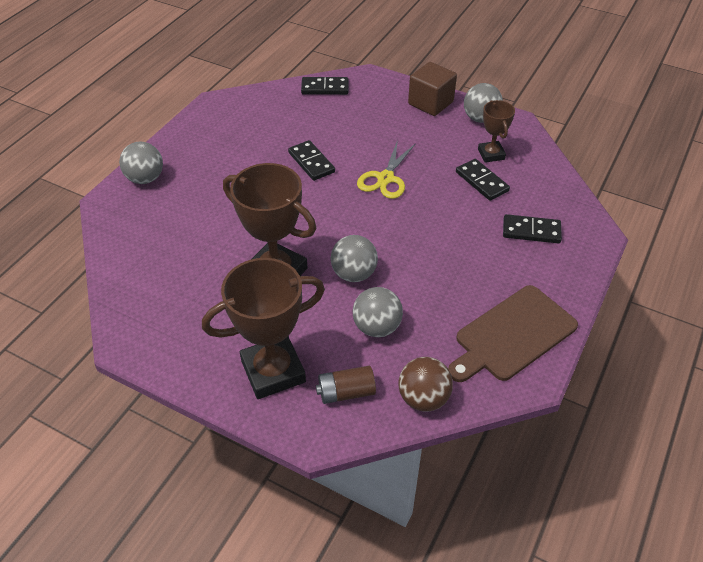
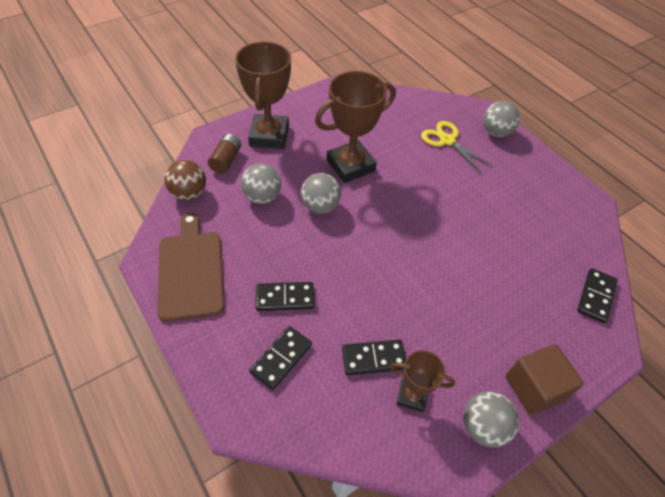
camera: 115 degrees right, 5 degrees up
(311, 162) = (470, 235): black domino -> black domino (285, 298)
(385, 178) = (420, 279): yellow scissors -> yellow scissors (447, 140)

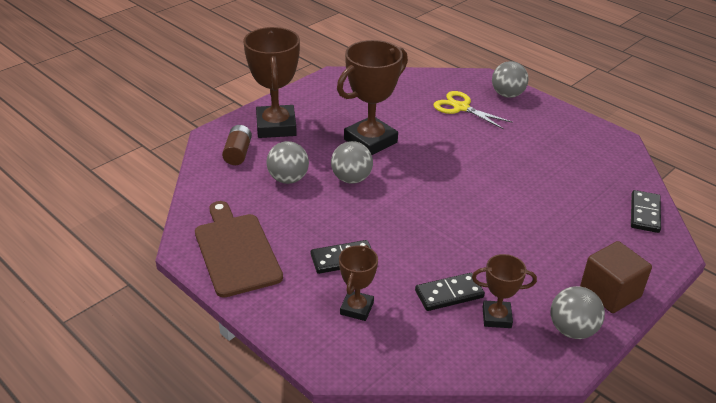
camera: 10 degrees left, 15 degrees down
(189, 193) = (209, 186): brown ball -> none
(281, 358) = (357, 308): black domino -> brown trophy

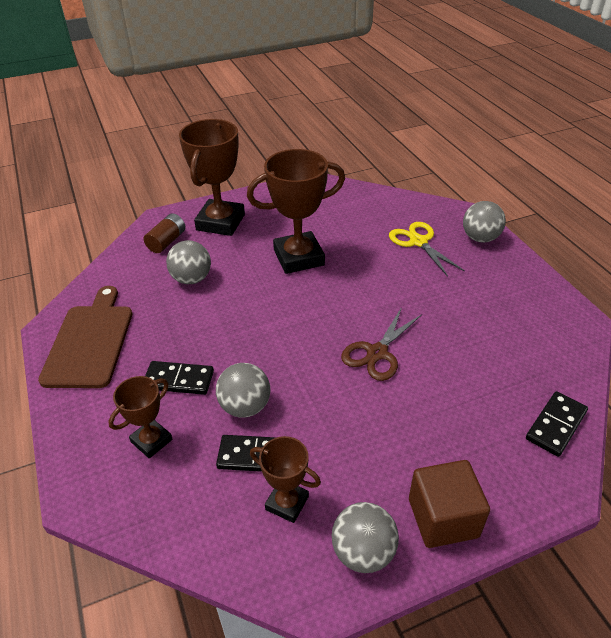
camera: 25 degrees right, 5 degrees up
(351, 179) = (250, 294): grey ball -> grey ball (245, 406)
(488, 198) = (377, 353): none -> brown scissors

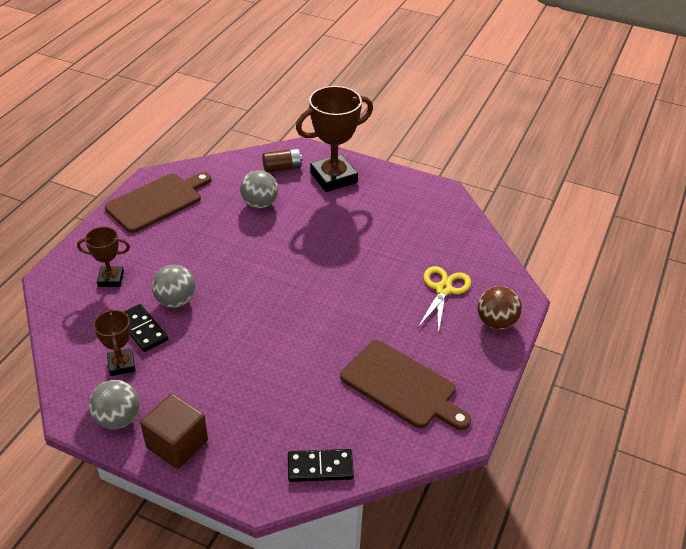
camera: 45 degrees right, 0 degrees up
(178, 380) = (166, 258): black domino -> none
(298, 257) = (343, 238): brown trophy -> none
(377, 353) = (290, 334): brown scissors -> none
(480, 238) = (496, 322): grey ball -> brown ball
(502, 322) = (402, 386): none -> brown cutting board

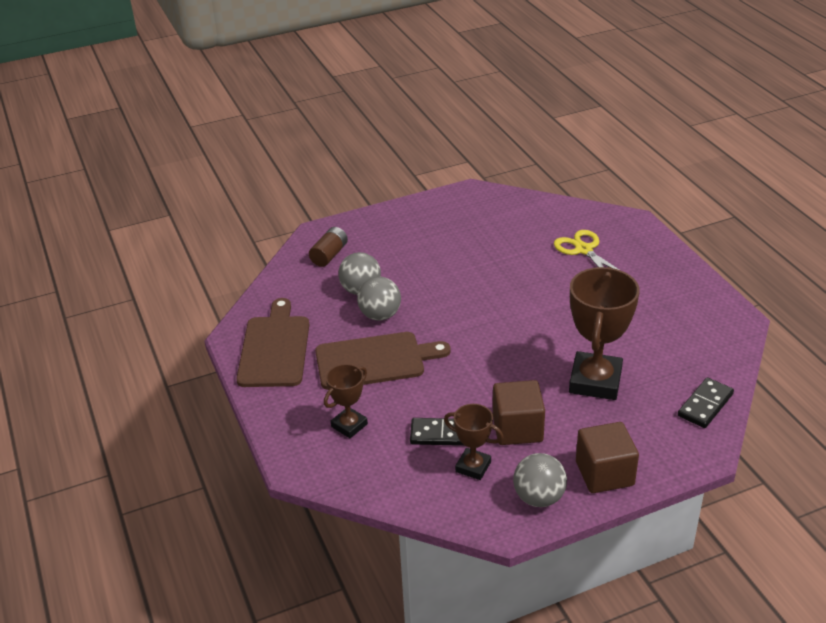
camera: 45 degrees left, 5 degrees down
(176, 301) = (428, 397): grey ball -> grey ball (380, 315)
(185, 366) = (517, 428): none -> brown cube
(333, 178) = (381, 235): brown trophy -> brown trophy (595, 381)
(402, 386) = (663, 322): brown cutting board -> brown cutting board (374, 360)
(496, 322) = (646, 245): brown ball -> none

